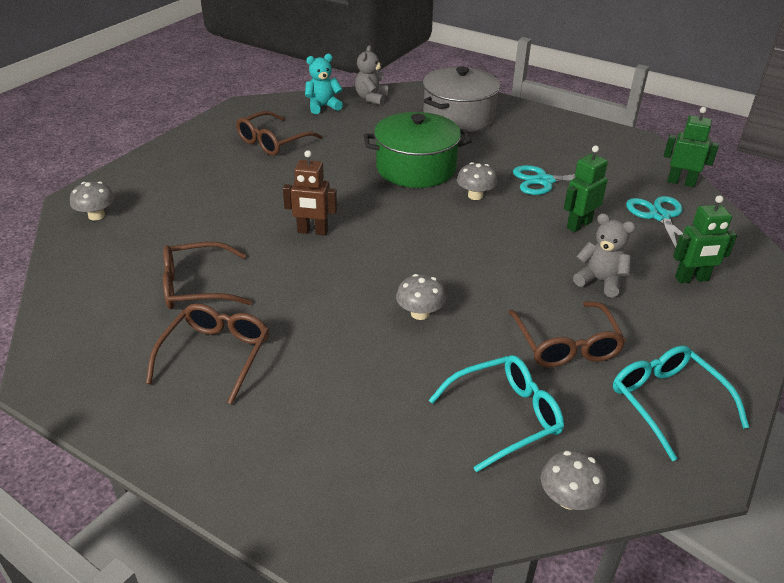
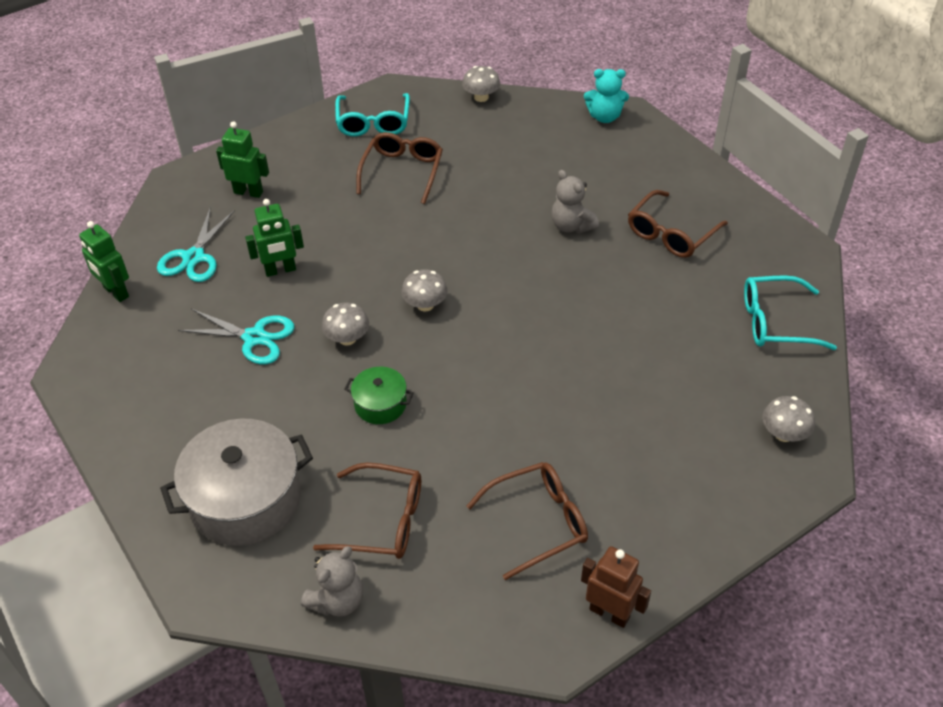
camera: 155 degrees left, 10 degrees up
(197, 286) = (678, 302): brown glasses -> brown glasses (382, 520)
(312, 231) = (547, 338): brown robot -> brown robot (609, 613)
(323, 106) = (427, 600): turquoise teddy bear -> turquoise teddy bear (604, 117)
(416, 168) = (380, 404): green pot -> green pot, size x0.50
(420, 313) = (494, 224): grey mushroom -> grey mushroom (425, 305)
(504, 417) = (484, 142): turquoise glasses -> turquoise glasses (776, 322)
(600, 281) = (324, 211): grey teddy bear -> grey teddy bear (571, 226)

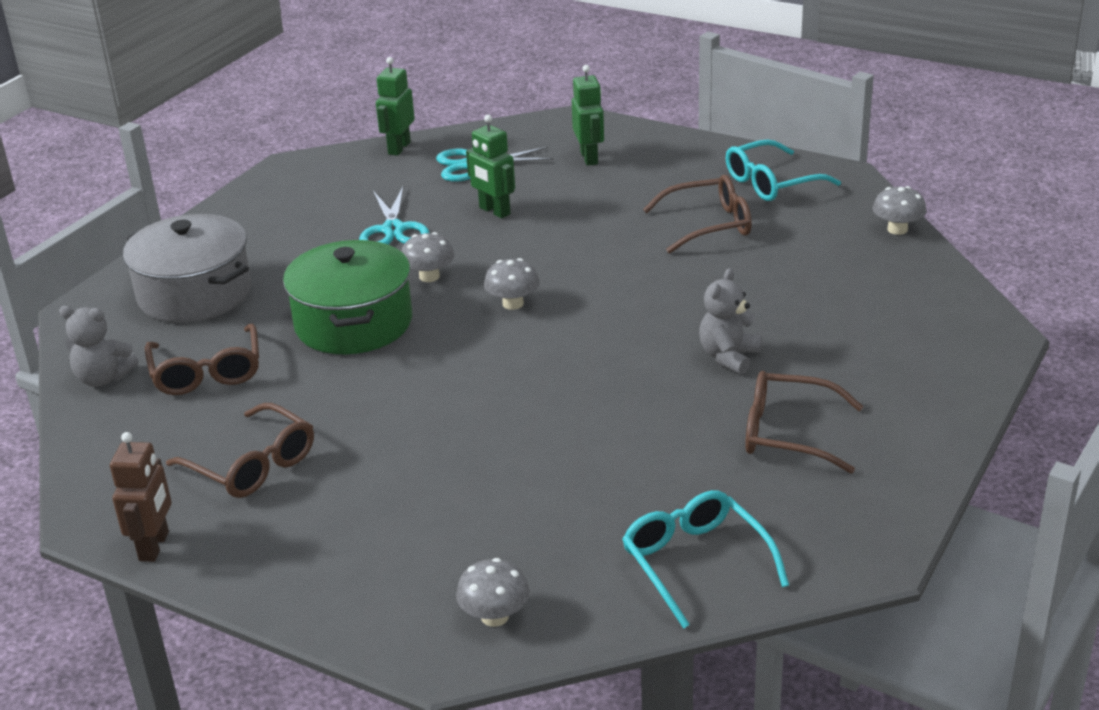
camera: 65 degrees right, 15 degrees down
(380, 404) = (353, 323): green pot -> green pot, size x2.00
(604, 117) = (966, 322): turquoise teddy bear -> none

